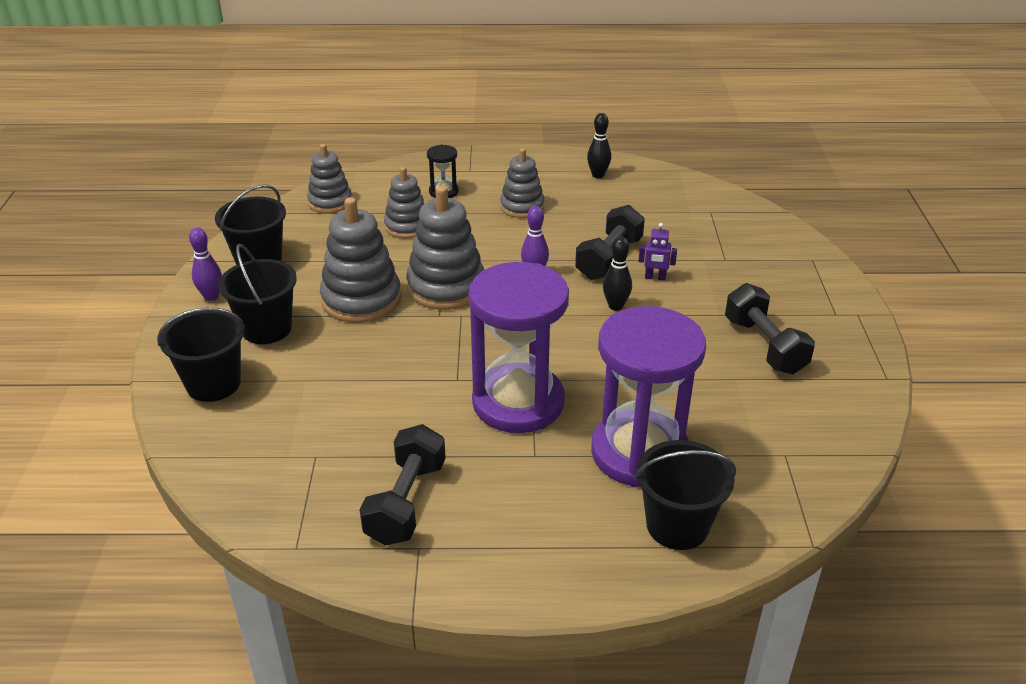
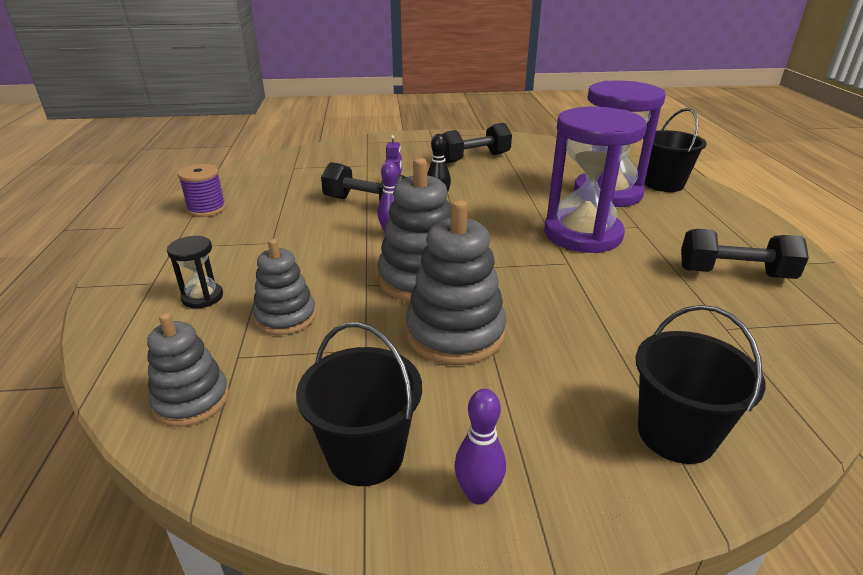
camera: 95 degrees left, 5 degrees down
(266, 329) = (539, 406): black bucket -> none
(522, 207) = (259, 245): grey stacking toy -> none
(598, 175) = (206, 209): black bowling pin -> purple spool

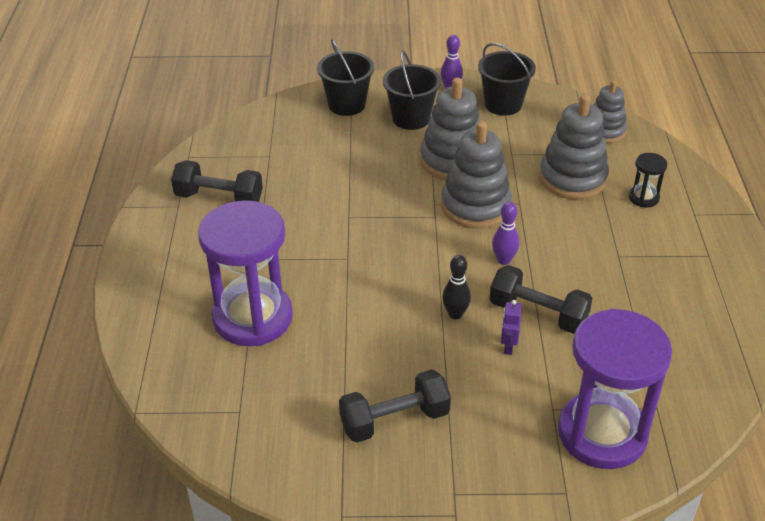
camera: 175 degrees left, 10 degrees up
(206, 209) = (716, 313): purple spool -> none
(285, 317) = (572, 178): grey stacking toy -> grey stacking toy, size x1.58
(582, 234) = (318, 250): purple hourglass -> purple hourglass (602, 433)
(663, 184) = (171, 333): black bucket -> black bucket (411, 118)

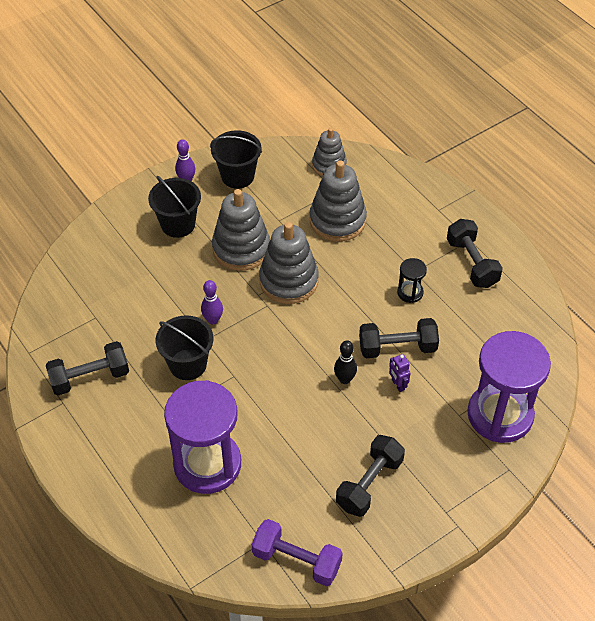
camera: 35 degrees left, 10 degrees up
(256, 447) = (297, 560): none -> purple dumbbell
(346, 105) = (116, 236): black bucket -> black bucket (188, 364)
(504, 260) = (343, 317): purple bowling pin -> purple bowling pin (213, 320)
(643, 198) = (396, 213): black hourglass -> black hourglass (410, 292)
(692, 277) = (472, 263): none -> black dumbbell

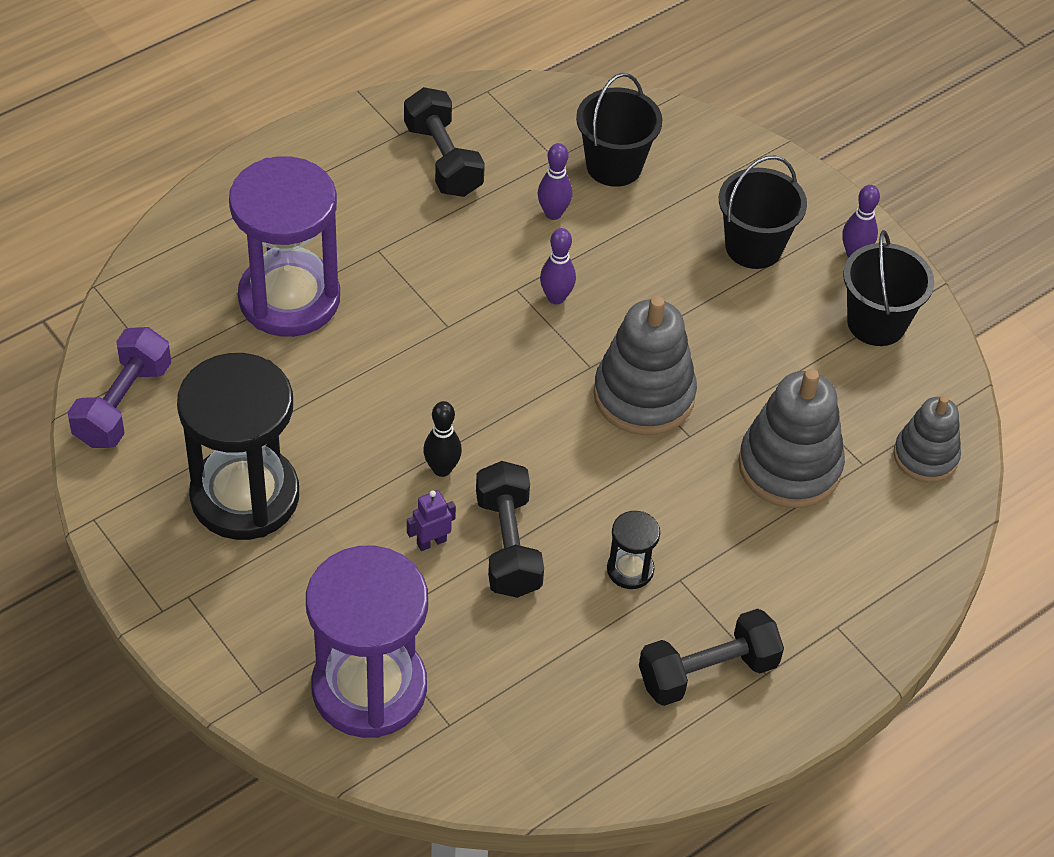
camera: 85 degrees right, 0 degrees up
(143, 319) = (553, 213): none -> purple bowling pin
(188, 364) = (468, 270): black bucket -> black bucket (614, 166)
(241, 248) = (709, 331): grey stacking toy -> none
(369, 484) = (245, 496): black dumbbell -> black hourglass

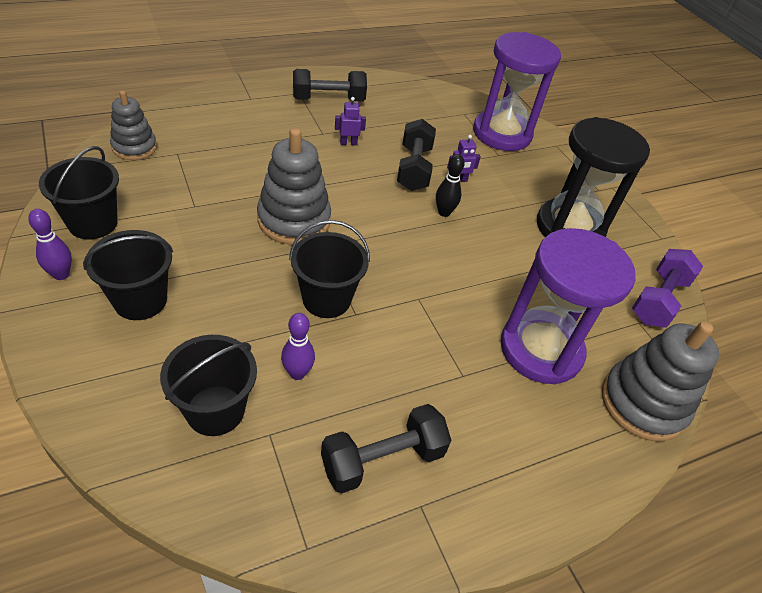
camera: 170 degrees left, 5 degrees down
(443, 160) = (382, 459): black dumbbell -> black dumbbell turned 75 degrees clockwise
(556, 297) = (326, 299): purple bowling pin -> black bucket
(630, 570) = (348, 143): black hourglass -> purple robot
(789, 466) = (224, 163): grey stacking toy -> grey stacking toy (643, 403)

